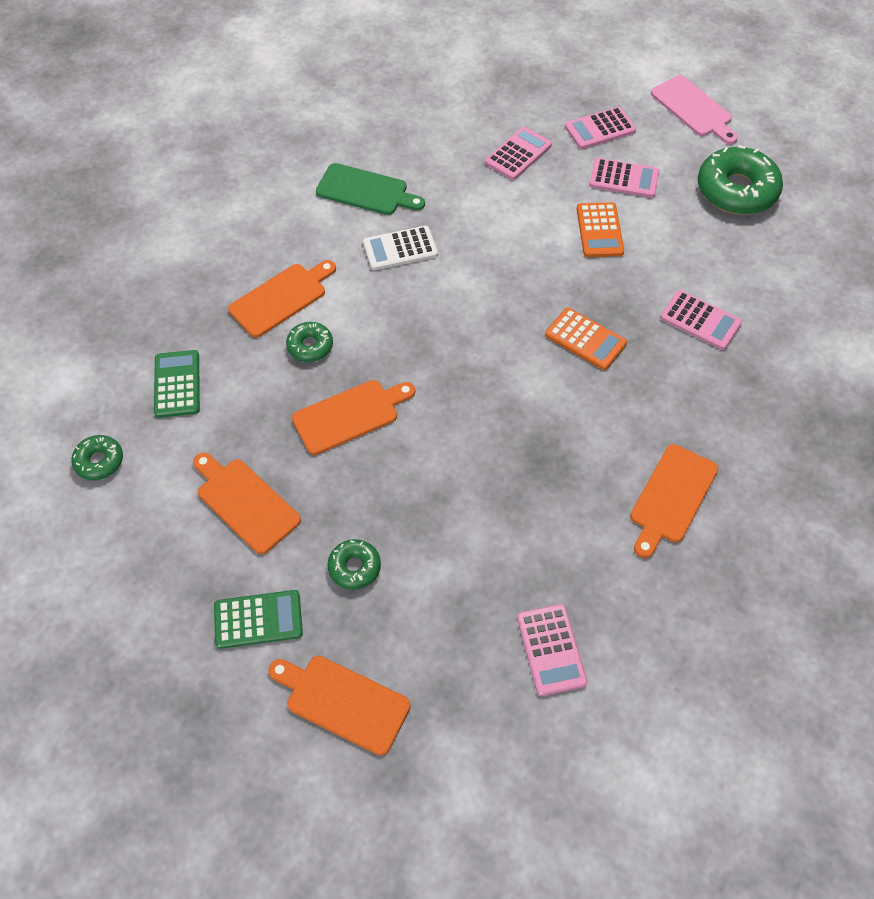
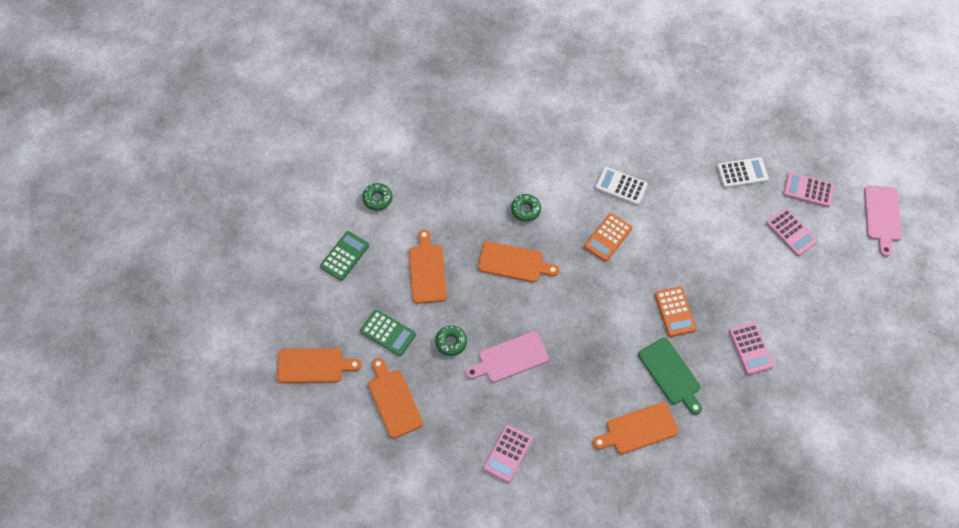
camera: 40 degrees right, 5 degrees up
(177, 384) = (444, 183): green calculator -> green calculator (344, 256)
(281, 298) = (533, 171): orange cutting board -> orange cutting board (313, 366)
(366, 191) = (633, 137): green cutting board -> green cutting board (670, 374)
(447, 530) = (510, 358): none -> pink cutting board
(518, 154) = (742, 173): pink calculator -> white calculator
(599, 230) = (745, 254): orange calculator -> orange calculator (608, 237)
(736, 190) = (854, 287): green donut -> none

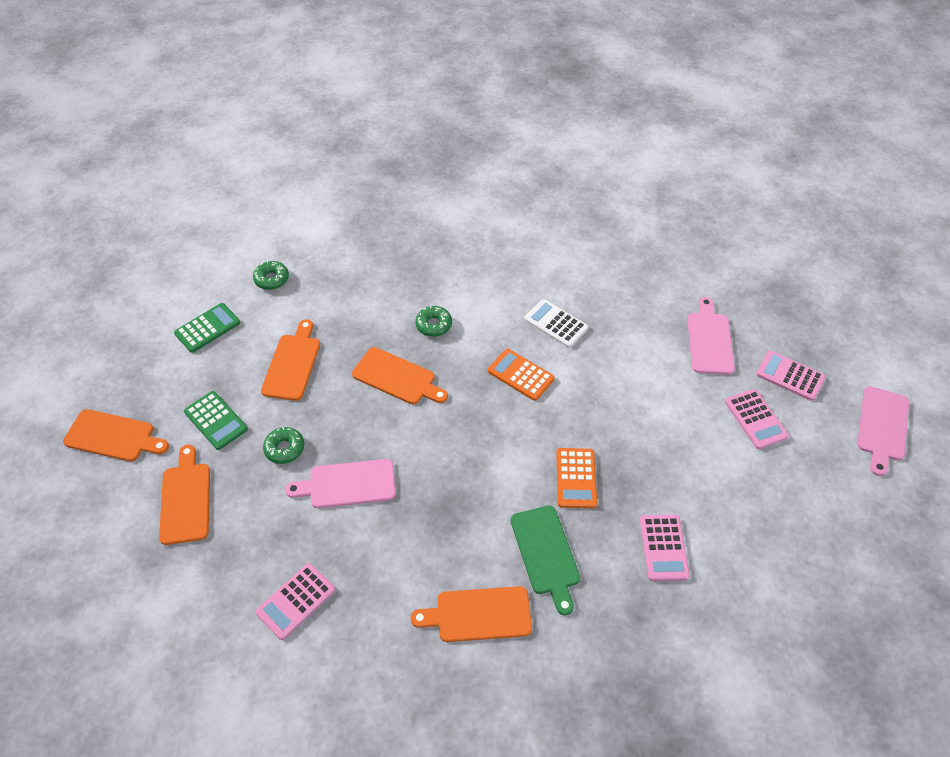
camera: 15 degrees right, 10 degrees down
(608, 237) = (520, 375): orange calculator -> orange calculator turned 75 degrees clockwise
(742, 173) = (709, 340): white calculator -> pink cutting board

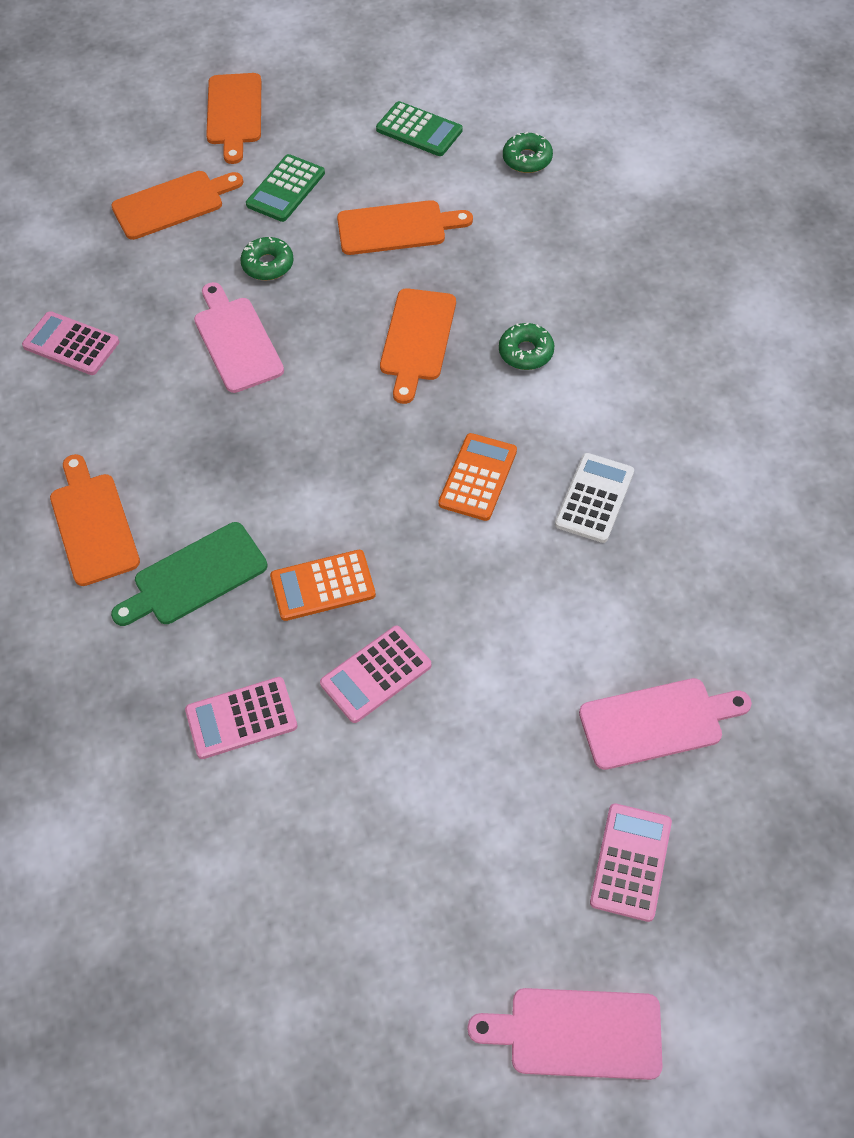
camera: 75 degrees right, 5 degrees up
(755, 419) = (516, 816): pink calculator -> pink calculator (376, 674)

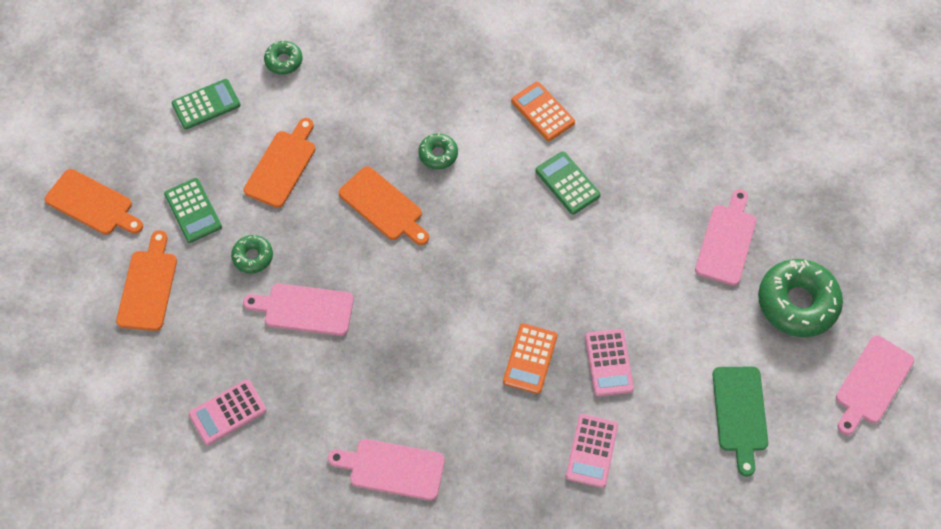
camera: 60 degrees left, 5 degrees up
(93, 524) = (392, 468): orange cutting board -> pink cutting board
(195, 576) = (474, 427): green cutting board -> green cutting board (740, 413)
(477, 477) = (511, 233): orange calculator -> orange calculator (542, 112)
(594, 498) = (567, 183): white calculator -> green calculator
(630, 862) = (797, 303): pink calculator -> green donut

